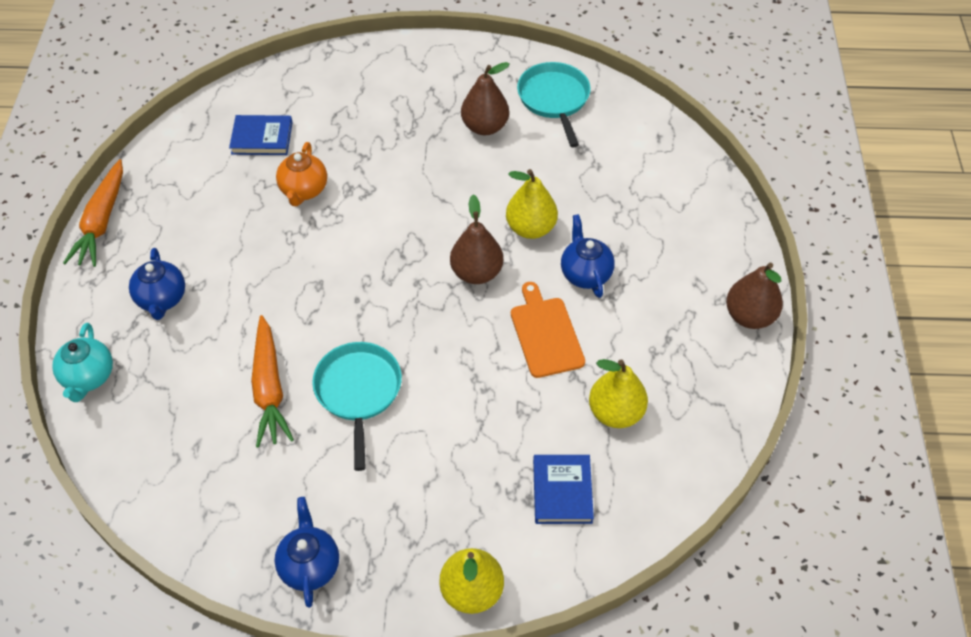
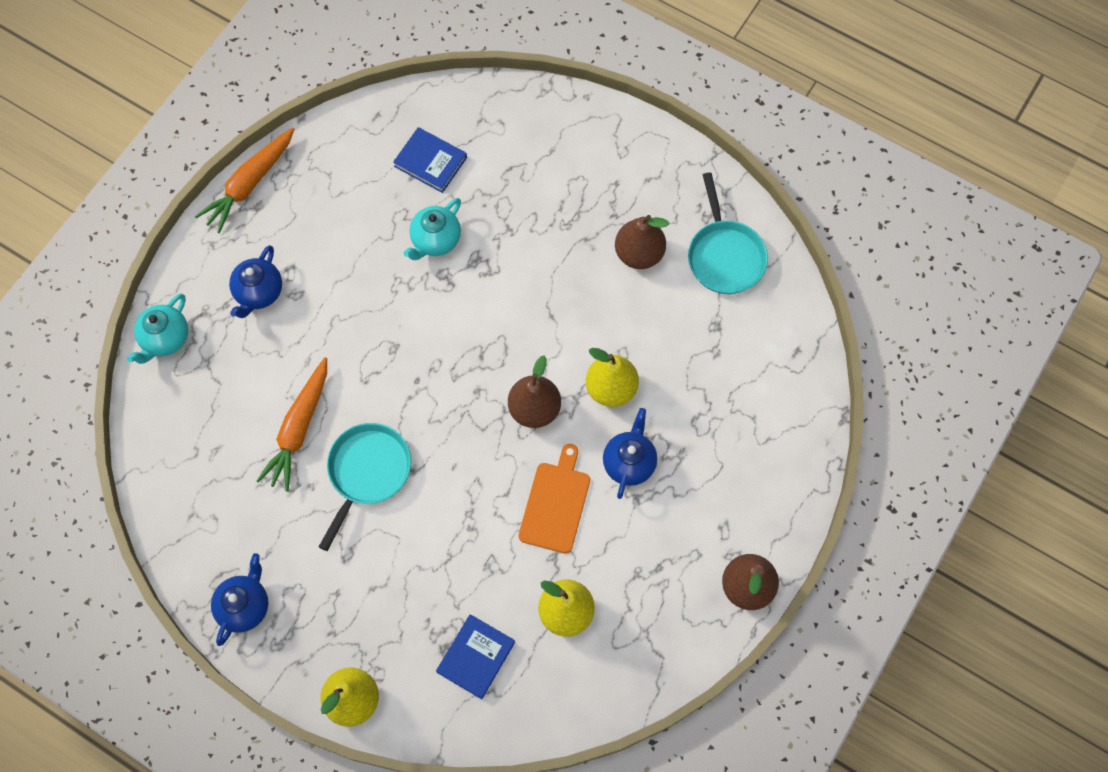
camera: 30 degrees right, 15 degrees up
(304, 190) = (435, 240): orange teapot -> turquoise teapot
(554, 99) = (724, 256): turquoise pan -> turquoise pan turned 150 degrees clockwise

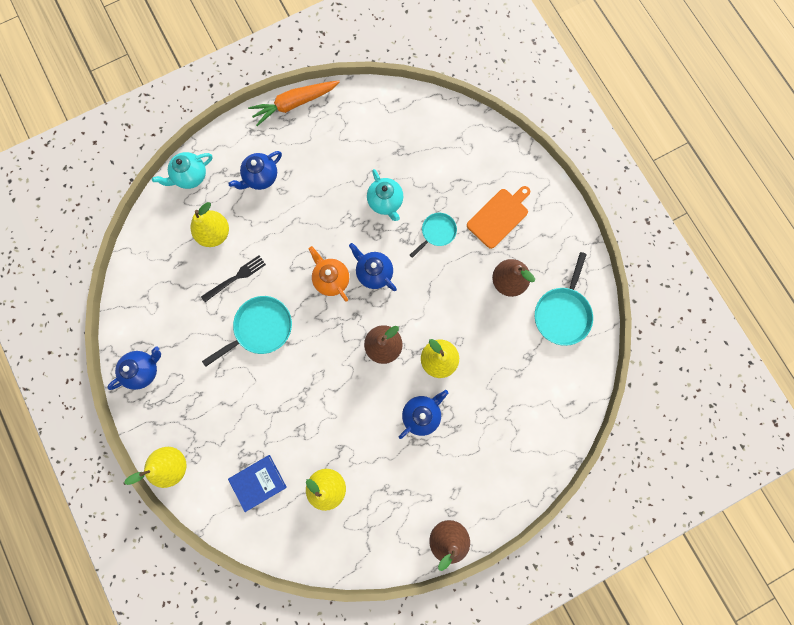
camera: 30 degrees right, 10 degrees up
(239, 390) = (215, 233): none -> yellow pear
(299, 429) = (236, 277): orange carrot -> black fork
(422, 366) = (331, 279): none -> orange teapot
(430, 162) = (412, 149): blue book -> none
(435, 240) = (385, 202): turquoise teapot -> turquoise teapot turned 90 degrees counterclockwise
(470, 330) = (374, 272): none -> blue teapot
(519, 243) = (437, 232): none -> turquoise pan
(556, 503) = (361, 414): orange cutting board -> orange cutting board (499, 216)

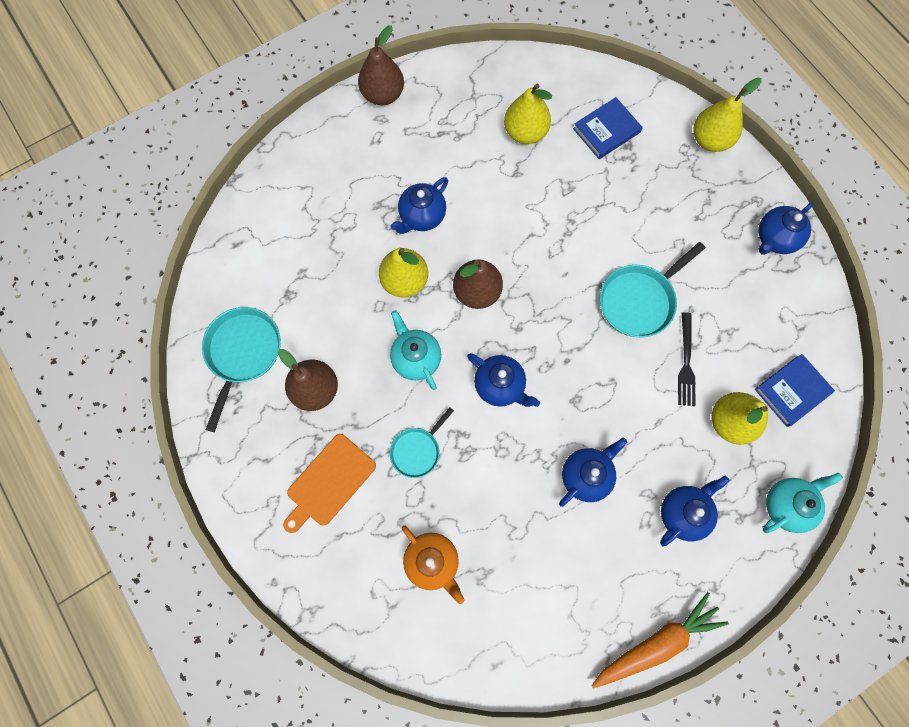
camera: 175 degrees right, 5 degrees down
(165, 251) = (791, 391): none -> blue book
(236, 277) = (686, 363): black fork -> black fork turned 45 degrees counterclockwise
(322, 206) = (586, 475): none -> blue teapot
(331, 279) = (557, 372): orange teapot -> orange teapot (432, 561)
(385, 202) = (494, 490): turquoise teapot -> turquoise teapot (415, 358)

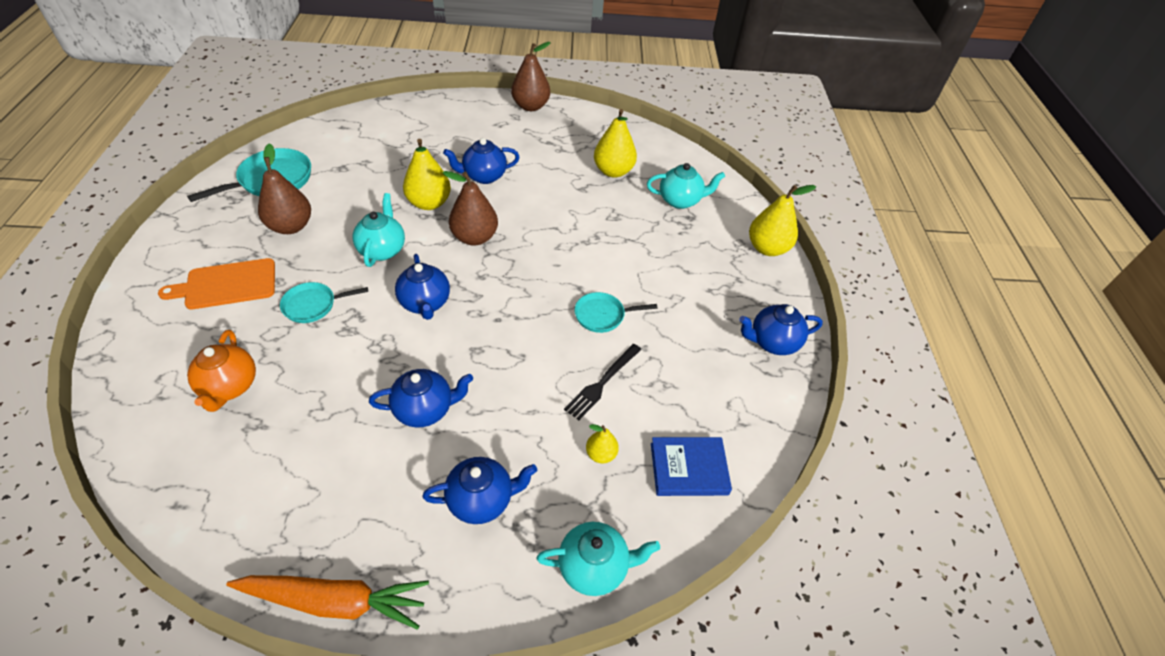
camera: 30 degrees right, 25 degrees down
(606, 130) = (680, 200): blue book -> turquoise teapot
(639, 300) = (602, 315): turquoise pan -> turquoise pan, size x0.62
(729, 421) = (601, 454): yellow pear -> yellow pear, size x0.53

